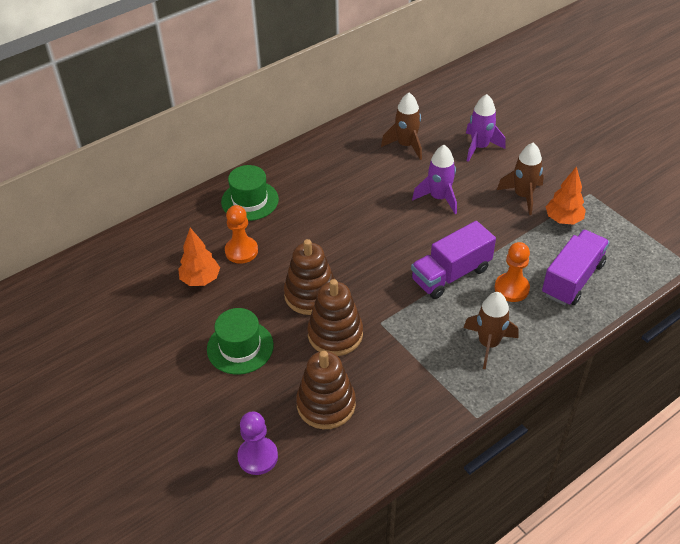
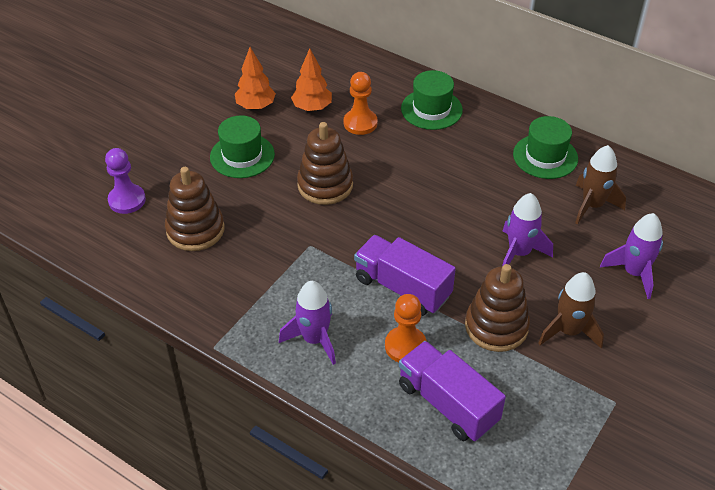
camera: 70 degrees right, 0 degrees up
(335, 334) = (281, 215): brown stacking toy -> brown stacking toy (496, 326)
(342, 153) = (545, 156): none -> green hat
(488, 344) = (314, 339): brown rocket -> purple rocket
(563, 219) = (548, 379): orange tree -> orange tree (256, 106)
(572, 279) = (447, 404): purple truck -> purple truck turned 150 degrees counterclockwise

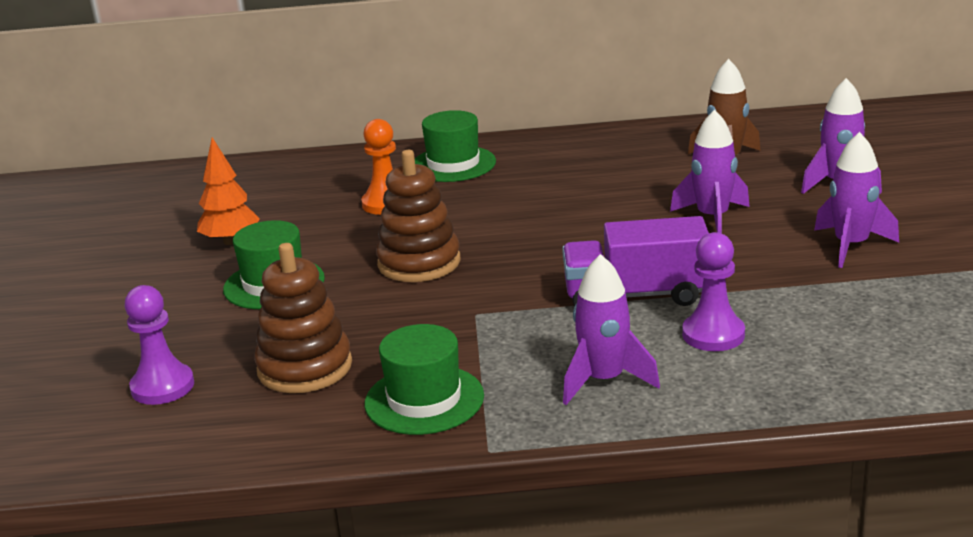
camera: 35 degrees left, 20 degrees down
(312, 108) = (308, 215): orange tree -> none
(405, 346) = (713, 334): orange pawn -> purple pawn
(447, 404) = (829, 352): purple truck -> none
(496, 326) = (779, 276): brown stacking toy -> none
(545, 156) = (626, 148): green hat -> green hat (424, 400)
(569, 331) = (851, 246): brown rocket -> purple rocket

